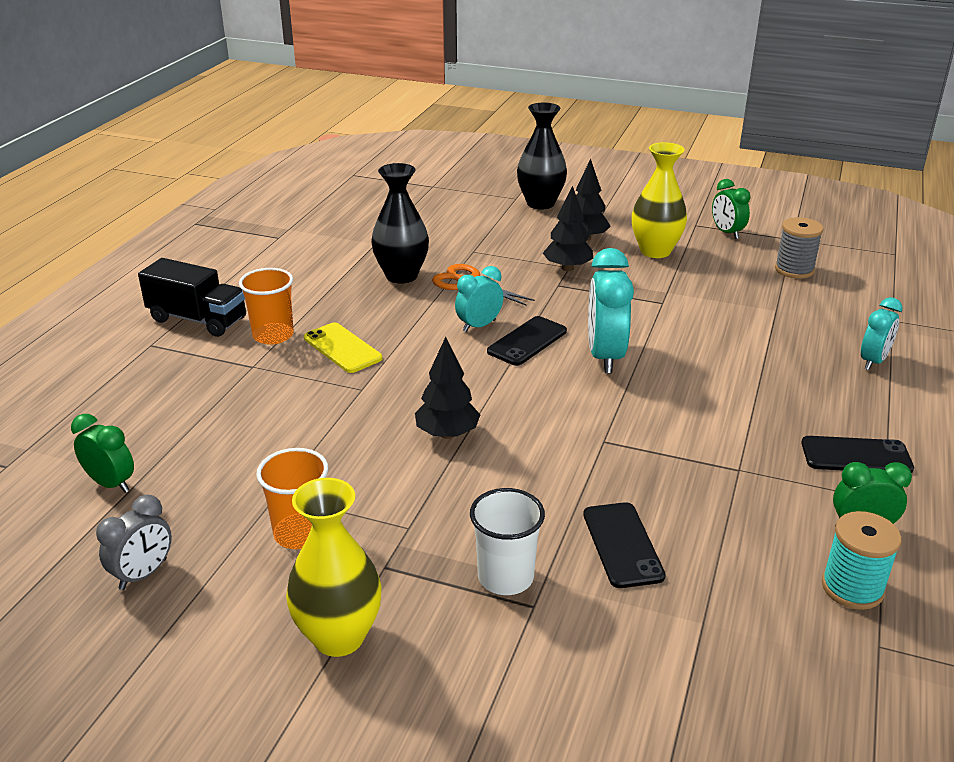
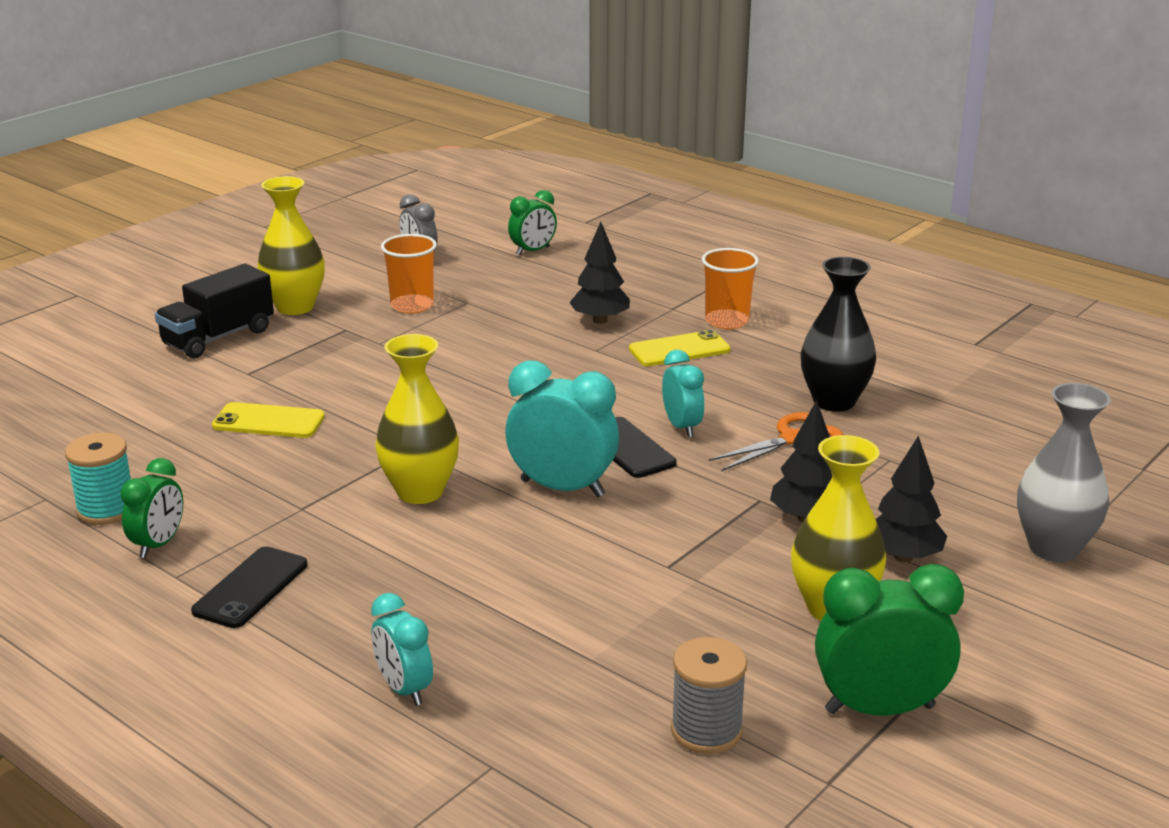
camera: 110 degrees right, 5 degrees down
(198, 319) = (780, 291): black truck -> black truck (218, 337)
(447, 434) = (489, 377): black tree -> black tree (600, 320)
(505, 577) = (286, 368): white cup -> none
(540, 203) = (1053, 548): black vase -> grey vase
(622, 545) = (268, 421): black phone -> yellow phone
(664, 417) = (420, 492): none -> yellow vase
(727, 233) = (879, 709): green clock -> green clock, size x1.65

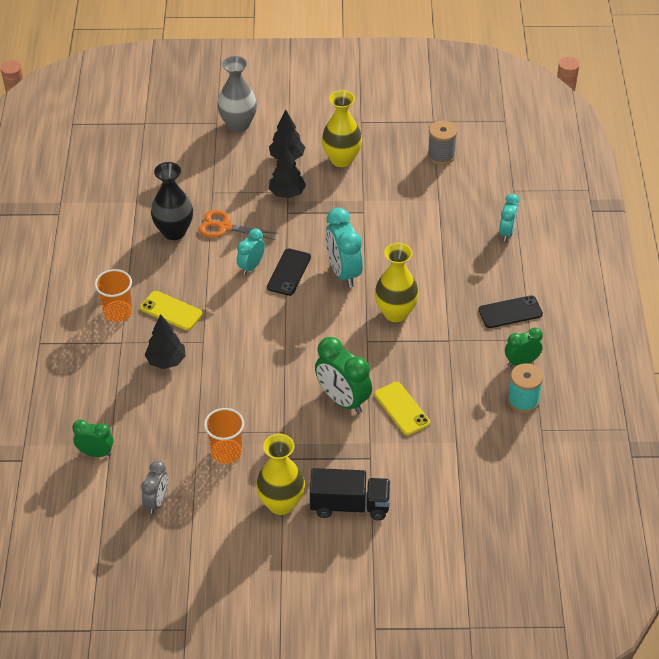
camera: 130 degrees left, 20 degrees up
(879, 709) = (385, 126): green clock -> green clock (343, 400)

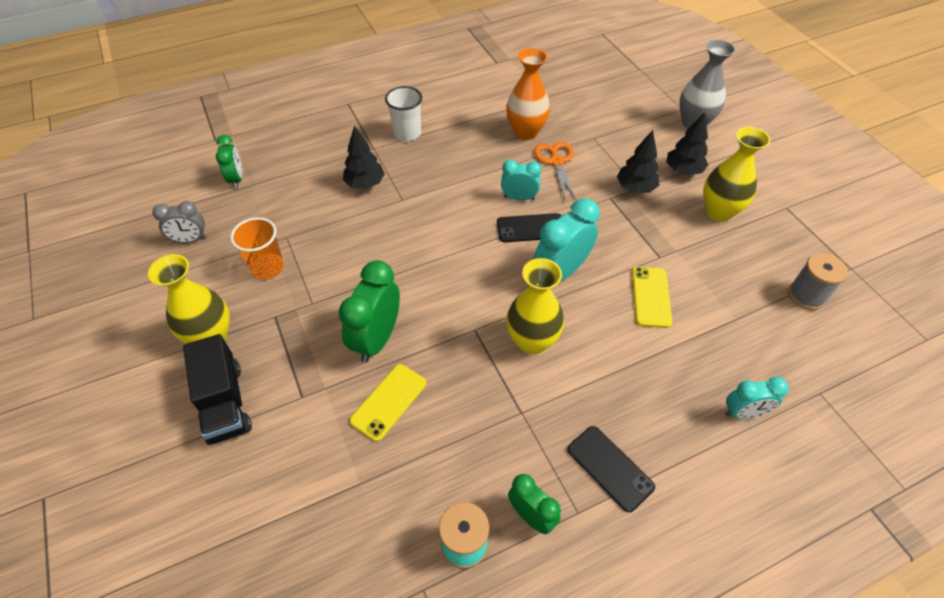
camera: 65 degrees right, 5 degrees up
(118, 312) = (407, 133): orange cup -> white cup
(171, 311) = (428, 165): yellow phone -> yellow phone (651, 297)
(174, 232) = (525, 132): black vase -> orange vase

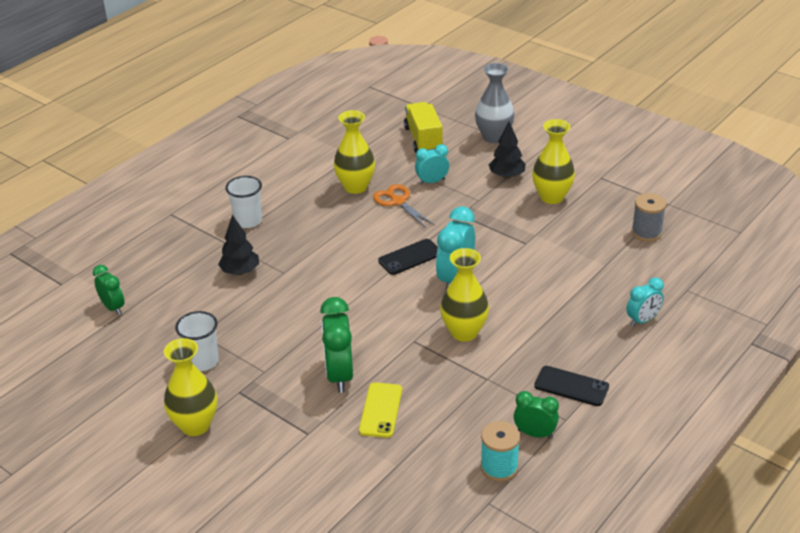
camera: 25 degrees left, 15 degrees down
(190, 240) = (110, 366): grey clock -> none
(225, 402) = (246, 461): black truck -> none
(267, 268) = (202, 361): orange cup -> white cup
(519, 198) = (385, 238): turquoise clock -> turquoise clock (432, 181)
(525, 132) = (355, 187): orange vase -> yellow vase
(621, 103) = (423, 139): none -> yellow truck
(635, 188) = (476, 201): black tree -> none
(651, 297) = (535, 272): yellow phone -> none

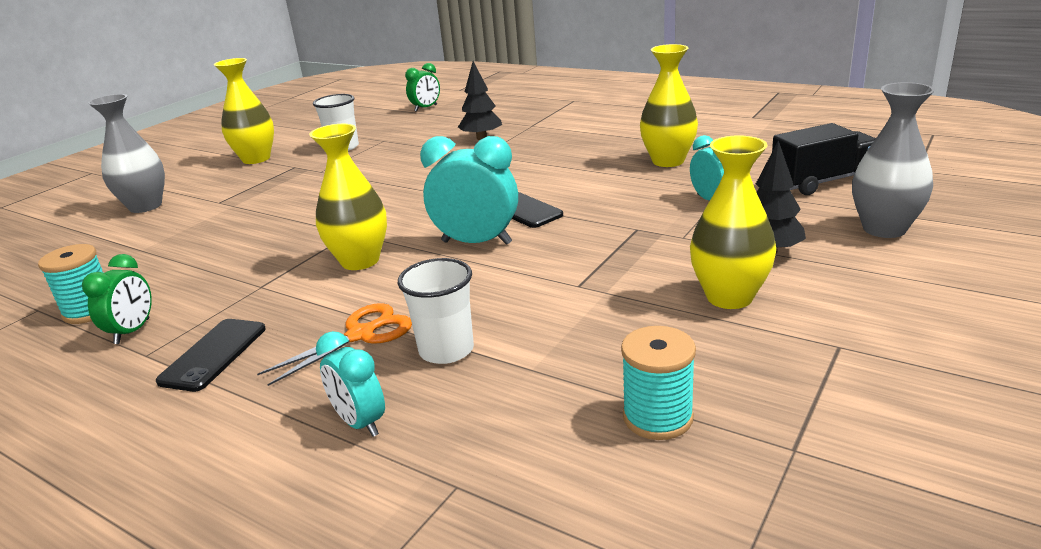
camera: 85 degrees right, 10 degrees down
(248, 221) = (572, 127): white cup -> white cup (446, 350)
(291, 489) = (145, 206): none -> grey vase
(339, 375) = (301, 203): green clock -> none
(381, 410) = (234, 230): yellow phone -> none
(398, 201) = (647, 187): orange scissors -> orange scissors (361, 335)
(423, 139) = (823, 182): yellow truck -> black truck
(646, 232) = (657, 417): grey spool -> turquoise spool

